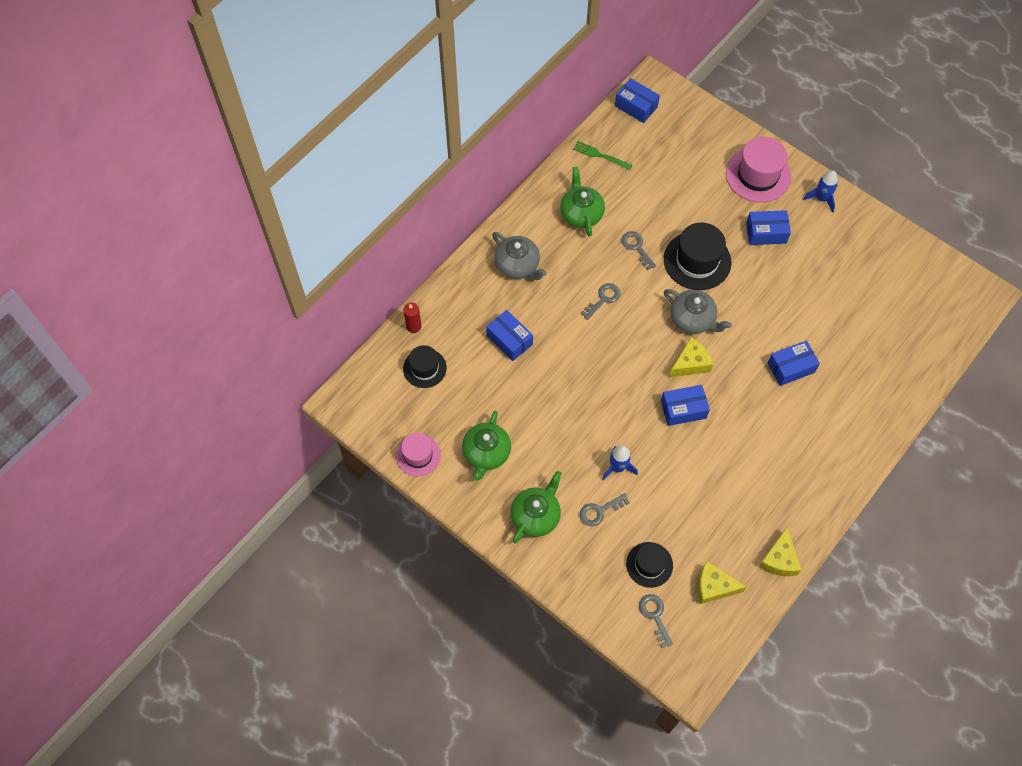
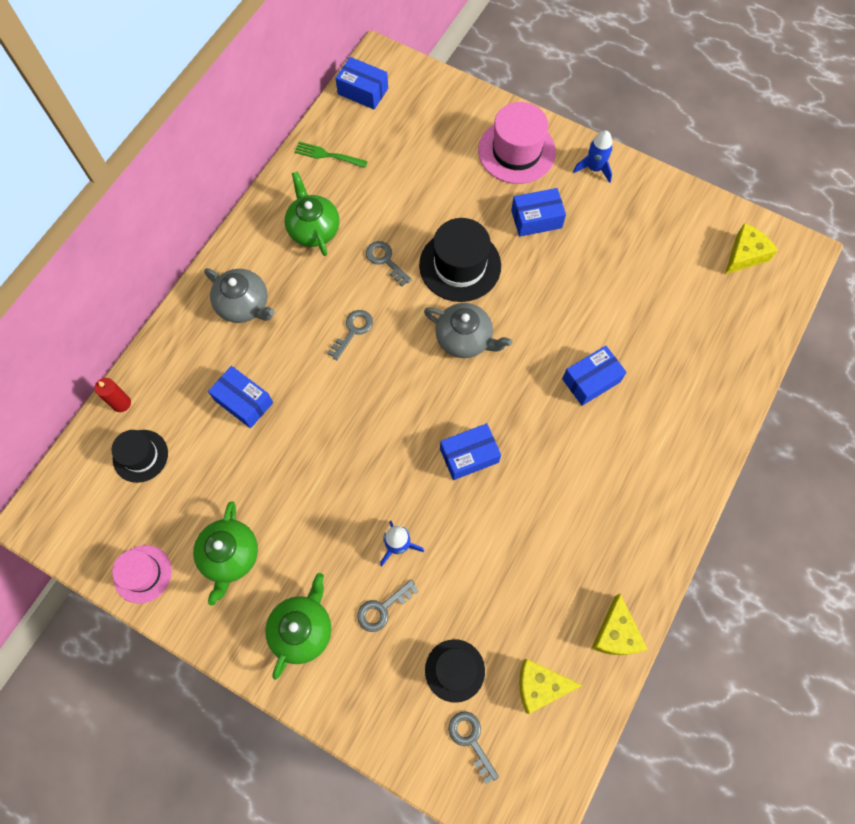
camera: 10 degrees left, 5 degrees up
(690, 363) = (470, 395): yellow cheese -> yellow cheese (744, 255)

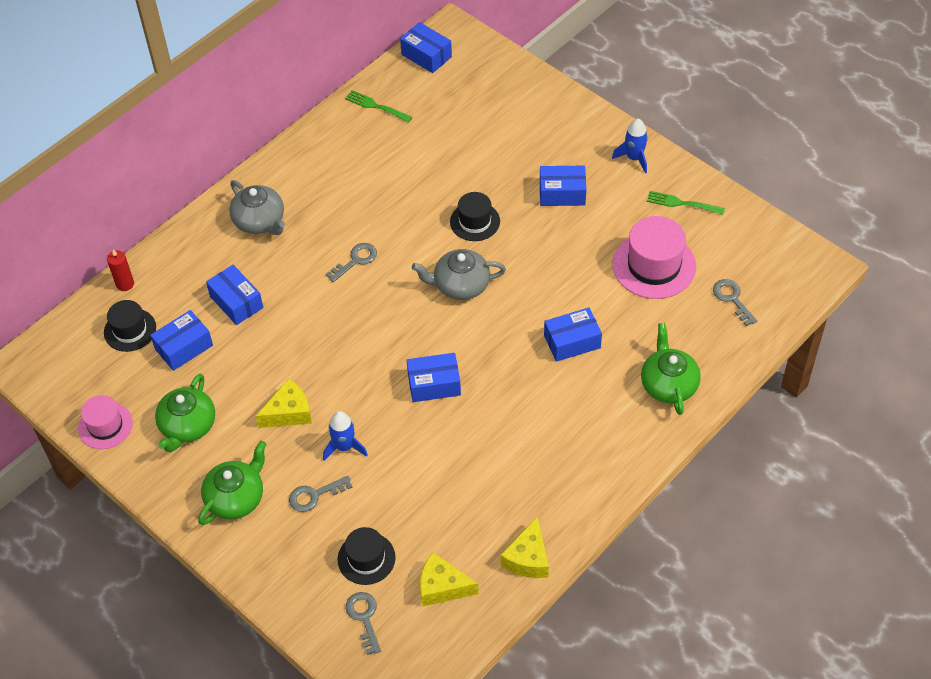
camera: 15 degrees right, 15 degrees down
(202, 464) = (184, 347): none -> blue box
(313, 229) = (344, 167): green teapot -> green teapot (668, 384)
(385, 260) = (404, 205): grey key -> grey key (732, 299)
(460, 265) = (475, 221): black hat -> black hat, size x0.62
(465, 339) = (460, 285): grey teapot -> grey teapot turned 135 degrees clockwise
(516, 151) = (561, 131): pink hat -> pink hat (654, 265)
(653, 209) = (682, 203): none -> green fork
(744, 255) = (762, 259): yellow cheese -> yellow cheese (289, 412)

